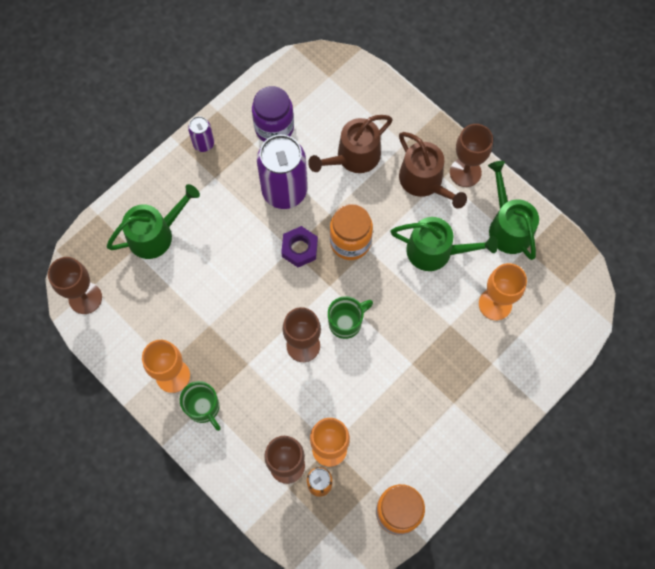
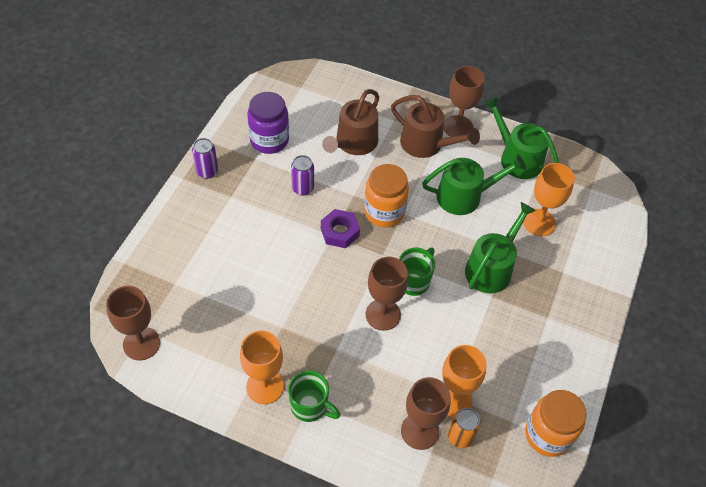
camera: 25 degrees left, 15 degrees down
(155, 234) = (192, 263): green watering can -> green watering can (491, 268)
(284, 191) = (302, 188): purple can -> purple can, size x0.48

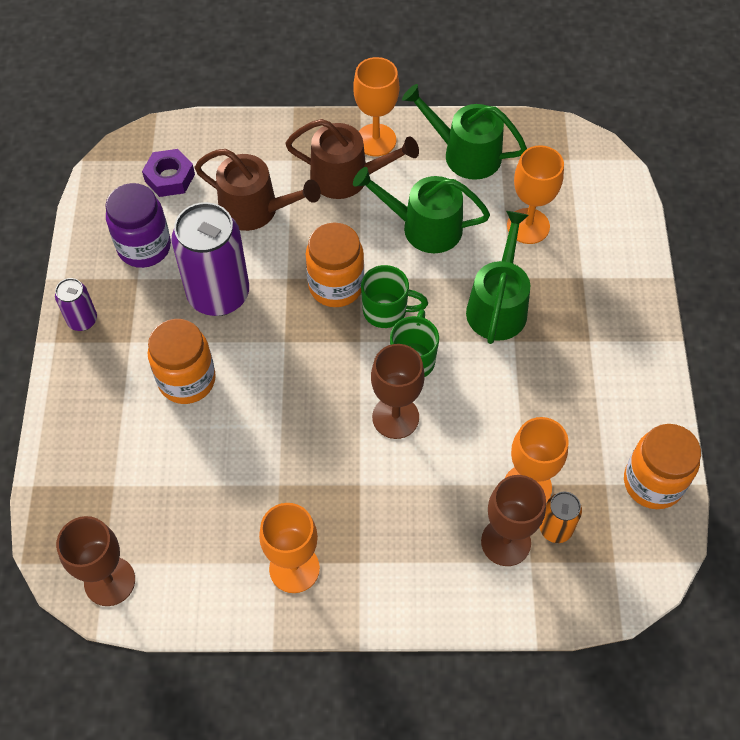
camera: 20 degrees left, 5 degrees up
(255, 235) = (187, 380): none -> orange jar
(302, 188) = (218, 294): purple can -> purple can, size x2.06
(310, 406) = (361, 569): green mug -> green mug (386, 311)
(339, 232) = (293, 333): purple nut -> purple nut (169, 177)
(354, 143) = (255, 209): brown watering can -> brown watering can turned 75 degrees counterclockwise
(458, 127) = (375, 140): brown goblet -> orange goblet
(464, 196) = (424, 227): green watering can -> green watering can turned 135 degrees counterclockwise

